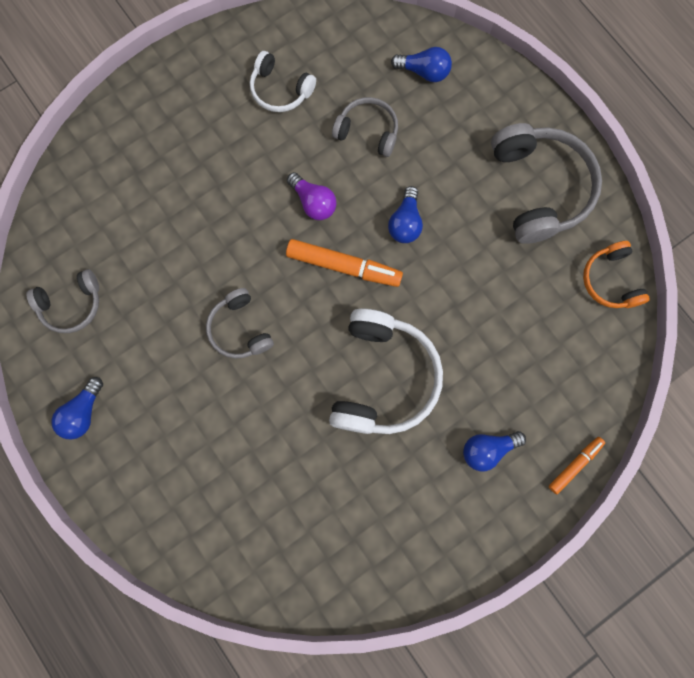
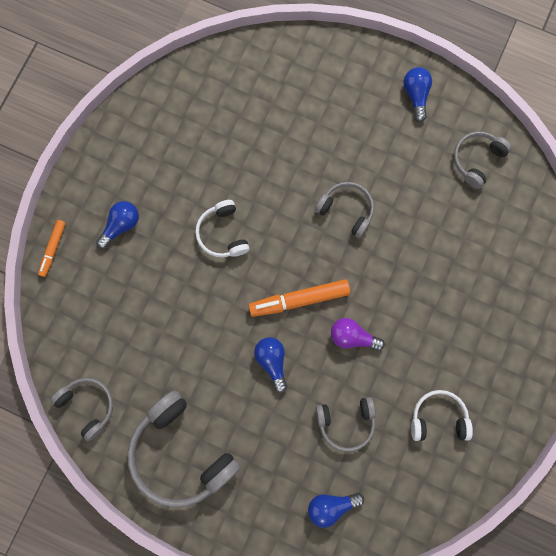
camera: 150 degrees right, 0 degrees up
(383, 378) = (223, 233): white headphones -> white headphones, size x0.56
(610, 280) = (88, 405): orange headphones -> grey headphones

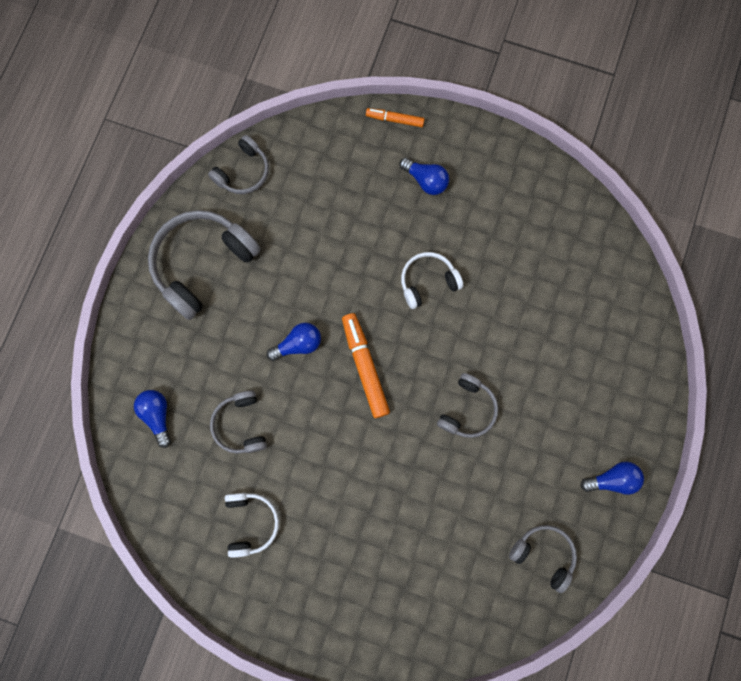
camera: 85 degrees right, 0 degrees up
(352, 337) = (330, 425): purple light bulb -> none

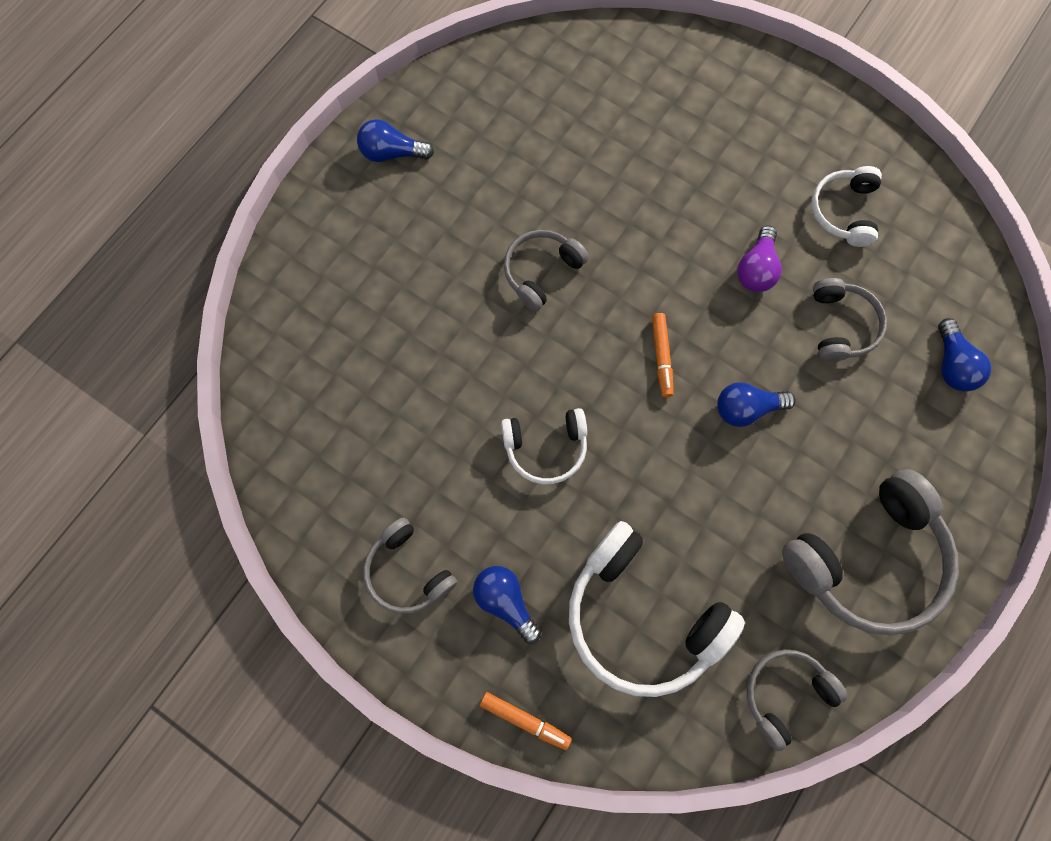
camera: 165 degrees left, 5 degrees down
(310, 454) = (756, 269): none -> purple light bulb
(339, 194) = (642, 616): none -> white headphones
(365, 366) = (661, 357): orange marker -> orange marker, size x0.59
(543, 554) = (501, 98): grey headphones -> grey headphones (408, 571)

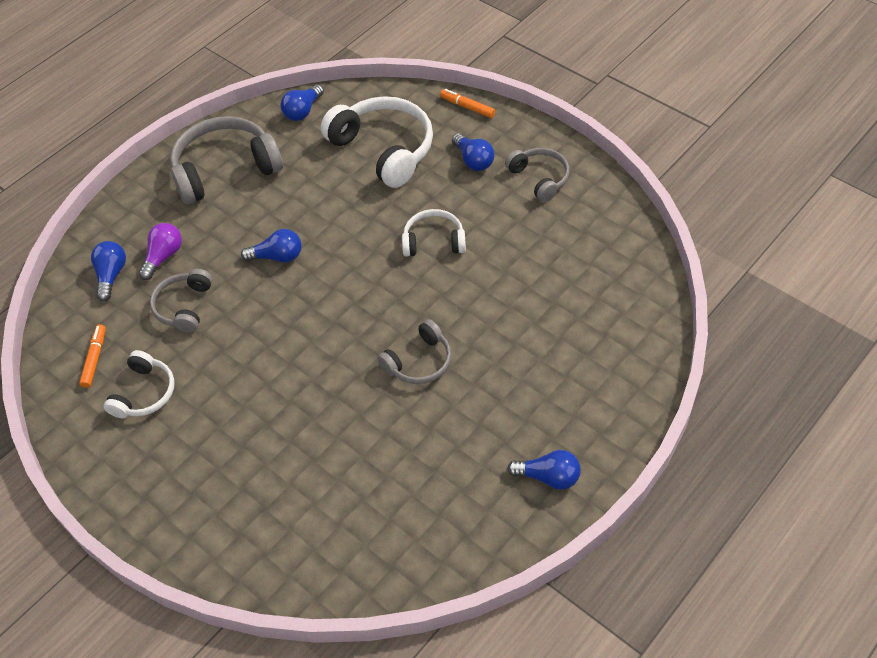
camera: 170 degrees left, 20 degrees down
(661, 357) = (333, 294): orange marker -> orange marker (95, 359)
(756, 269) = (236, 352): purple light bulb -> purple light bulb (163, 256)
(785, 694) = (303, 111): grey headphones -> blue light bulb

